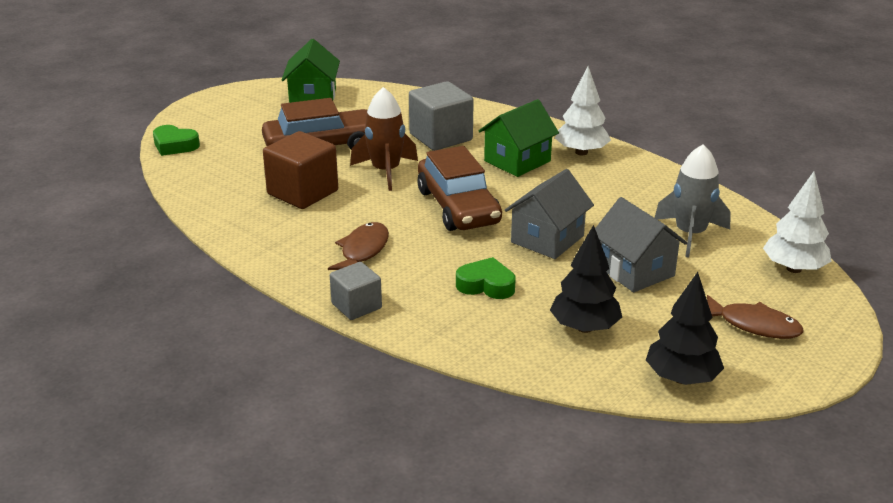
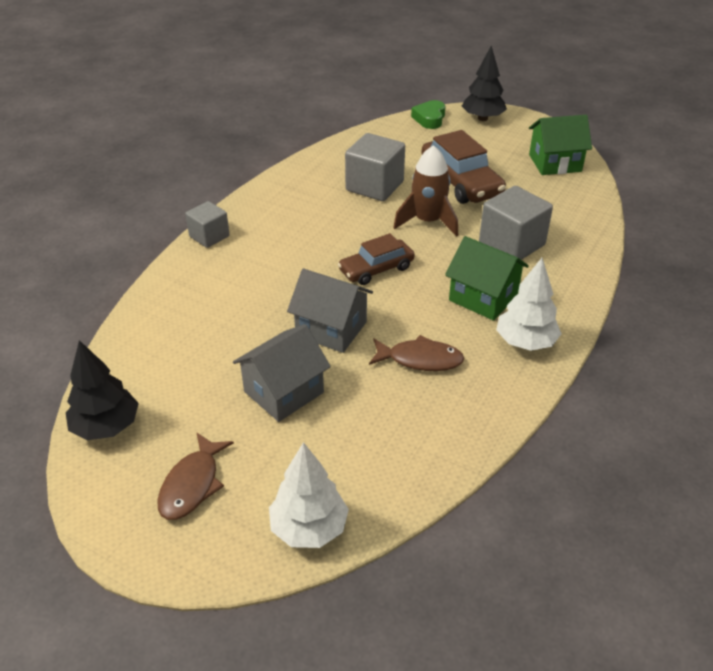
camera: 80 degrees right, 10 degrees up
(302, 192) = (374, 186): brown cube -> grey cube
(363, 251) = (289, 228): brown fish -> brown fish (420, 359)
(458, 207) = (376, 269): brown car -> brown car, size x0.64
(486, 285) = (246, 298): green heart -> none
(584, 327) = (184, 361): black tree -> black tree (482, 118)
(690, 234) = (366, 435): grey rocket -> none

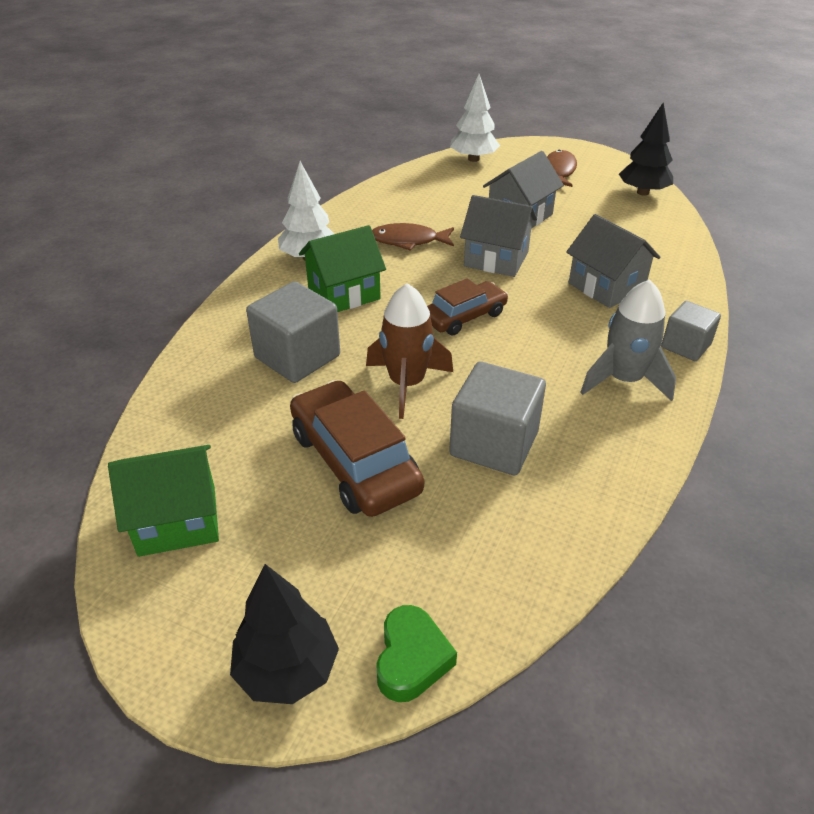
camera: 175 degrees right, 0 degrees up
(239, 291) = (606, 286): none -> grey house
(272, 216) = (624, 380): none -> grey rocket
(483, 298) = (343, 293): green house -> green house turned 60 degrees counterclockwise

